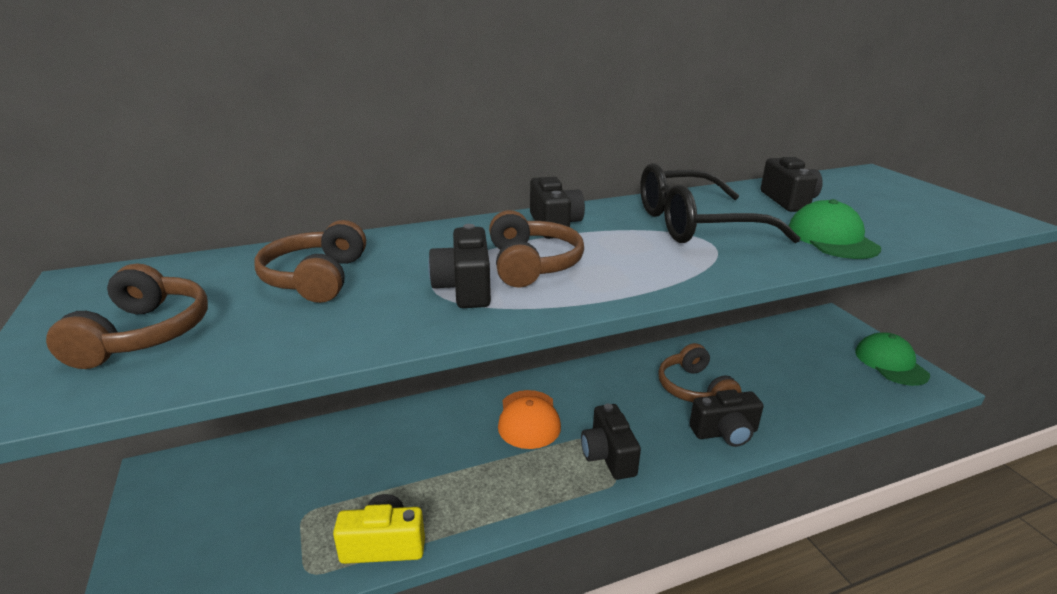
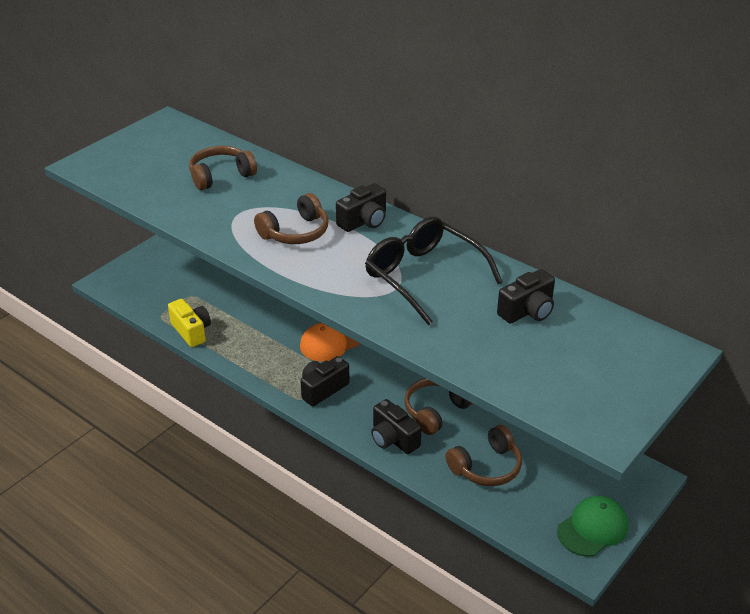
camera: 60 degrees right, 10 degrees up
(144, 334) = (139, 162): brown headphones -> brown headphones (486, 467)
(464, 288) = (247, 222): black camera -> none
(832, 238) = (456, 341): green cap -> none

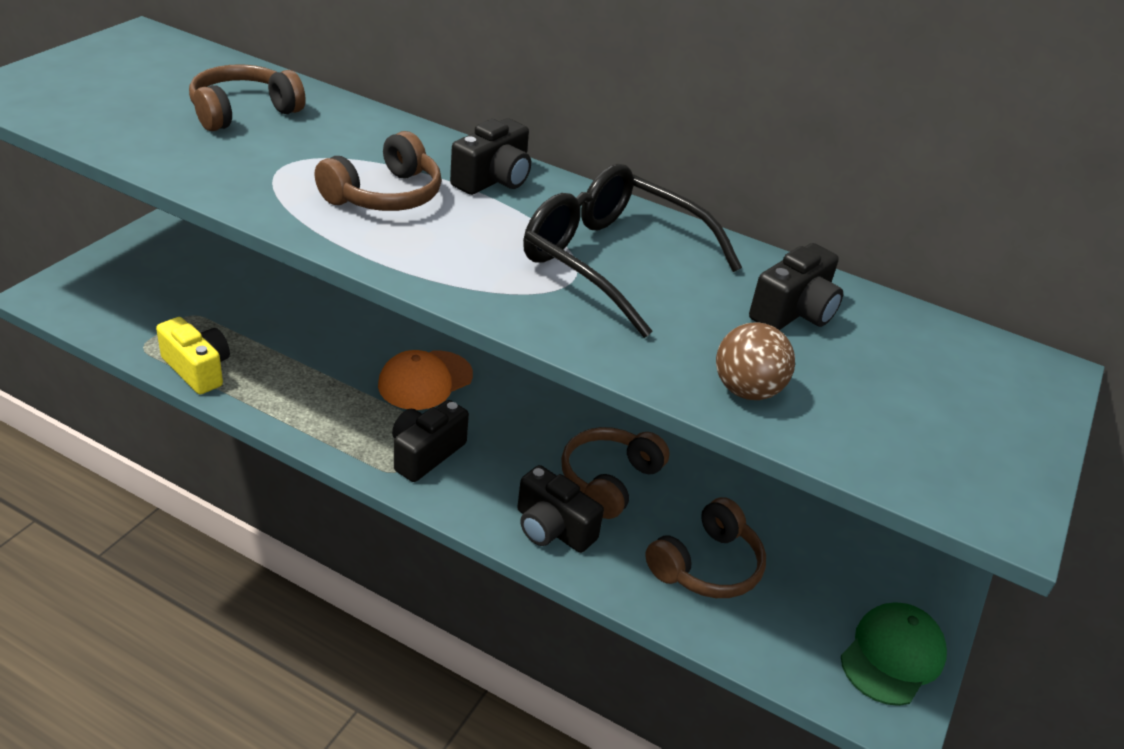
camera: 15 degrees left, 0 degrees up
(480, 359) = (746, 391): none -> brown ball

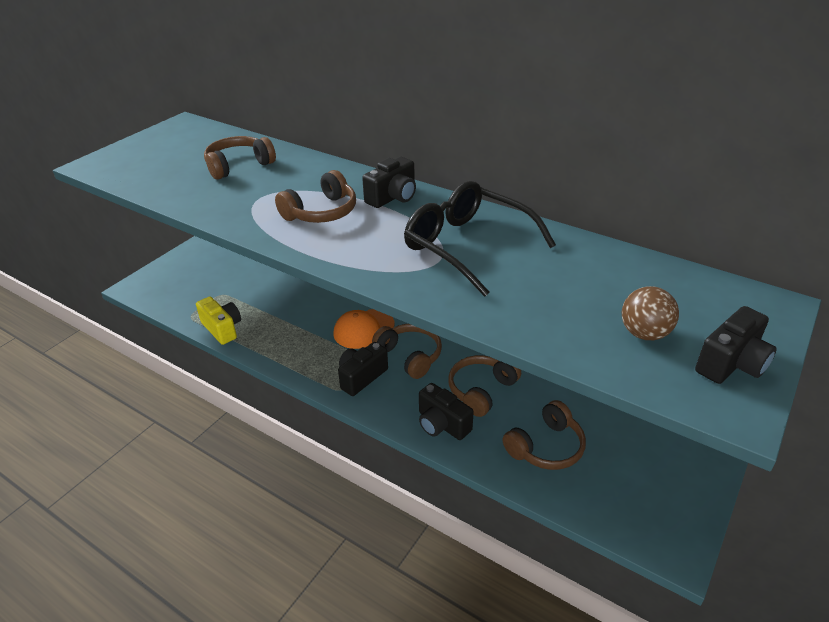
camera: 10 degrees right, 0 degrees up
(499, 425) = (410, 356): none -> brown headphones
(746, 391) = (553, 330): brown ball -> brown ball (644, 333)
(794, 312) = (591, 273): black camera -> black camera (731, 364)
(892, 656) = (676, 508): green cap -> none

